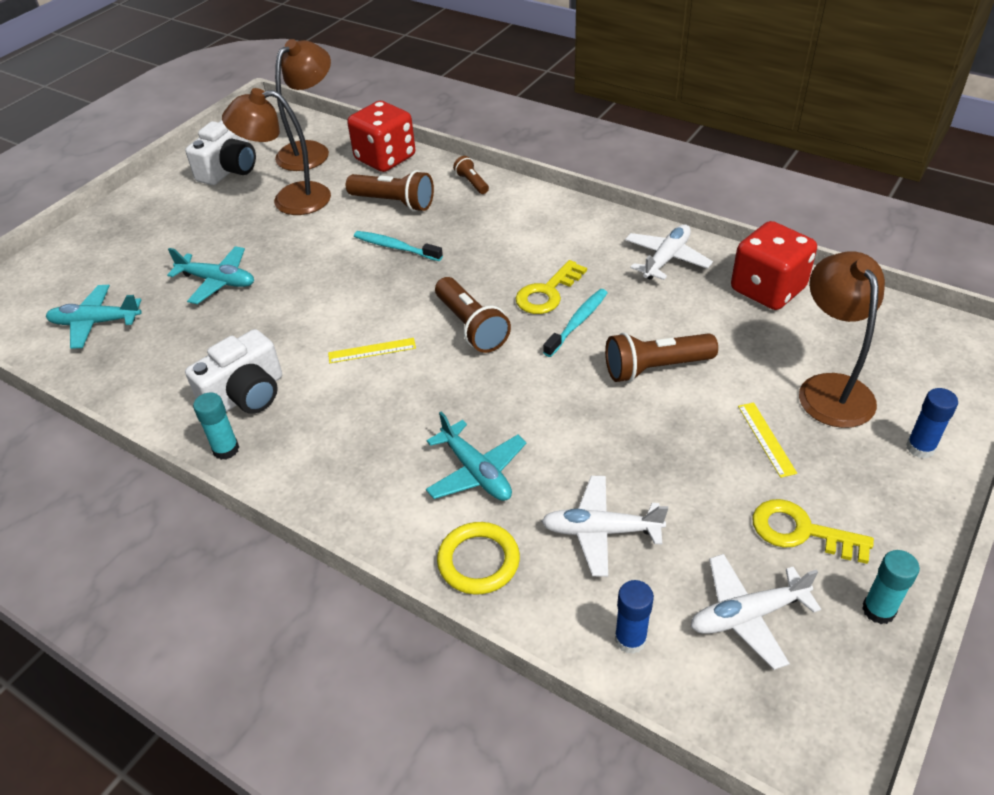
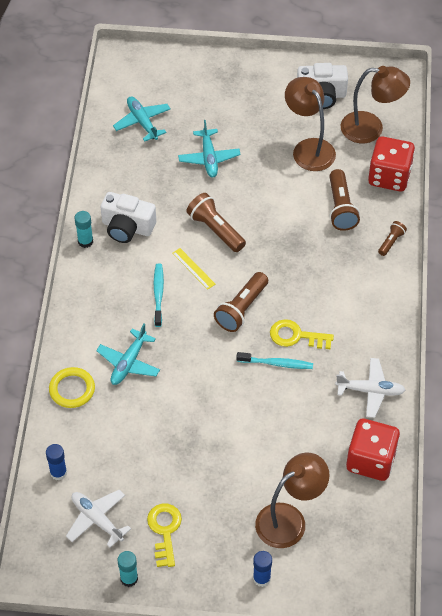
camera: 60 degrees right, 10 degrees up
(396, 247) = (294, 233): turquoise toothbrush -> turquoise toothbrush (158, 294)
(601, 531) = (118, 436): white plane -> none
(655, 368) = (257, 420): brown flashlight -> brown flashlight (215, 230)
(766, 439) = (227, 496): yellow ruler -> none

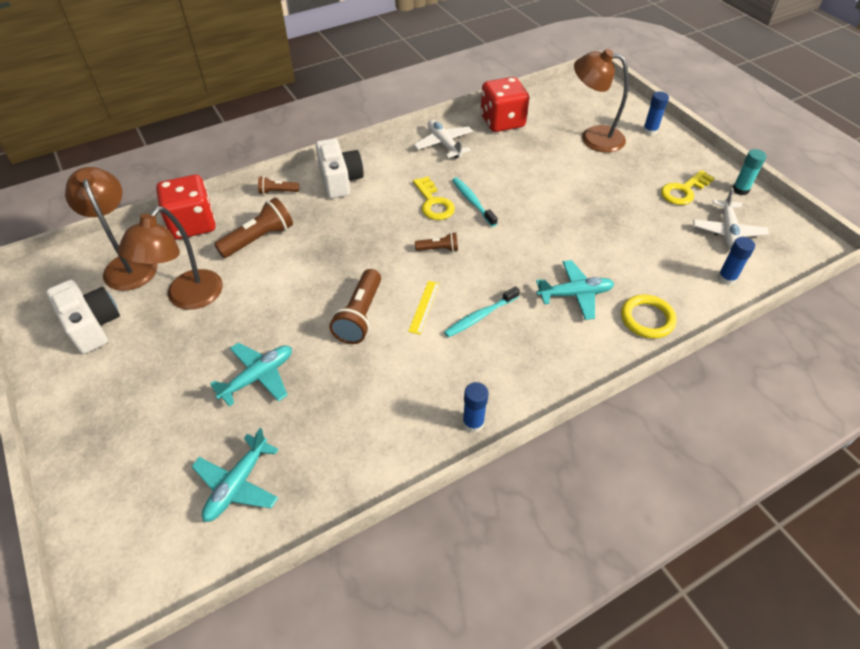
camera: 125 degrees left, 5 degrees down
(85, 241) = (473, 423): turquoise glue stick -> blue glue stick
(127, 227) = (419, 395): white camera -> white camera (340, 180)
(241, 309) = (438, 249): brown flashlight -> brown flashlight, size x0.55

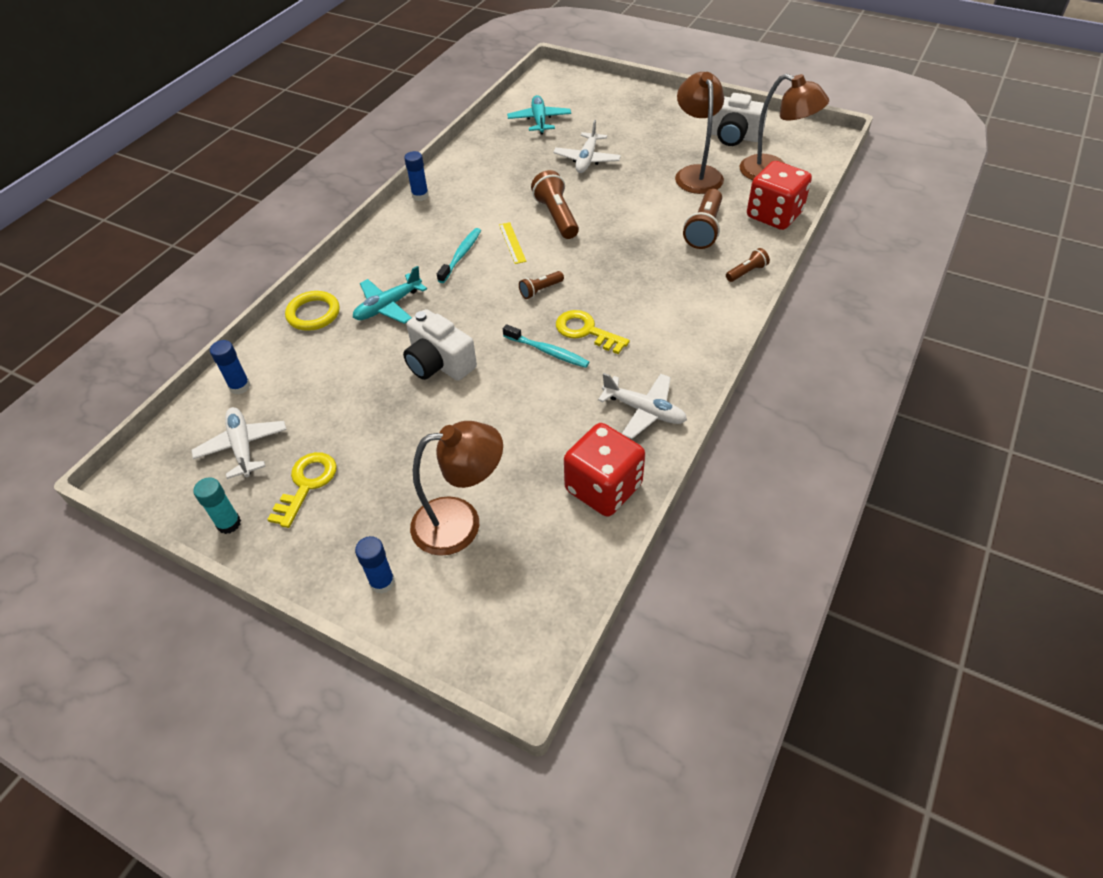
camera: 150 degrees right, 0 degrees up
(258, 377) = (587, 159): turquoise plane -> white plane
(340, 180) = (704, 310): white camera -> white camera (439, 363)

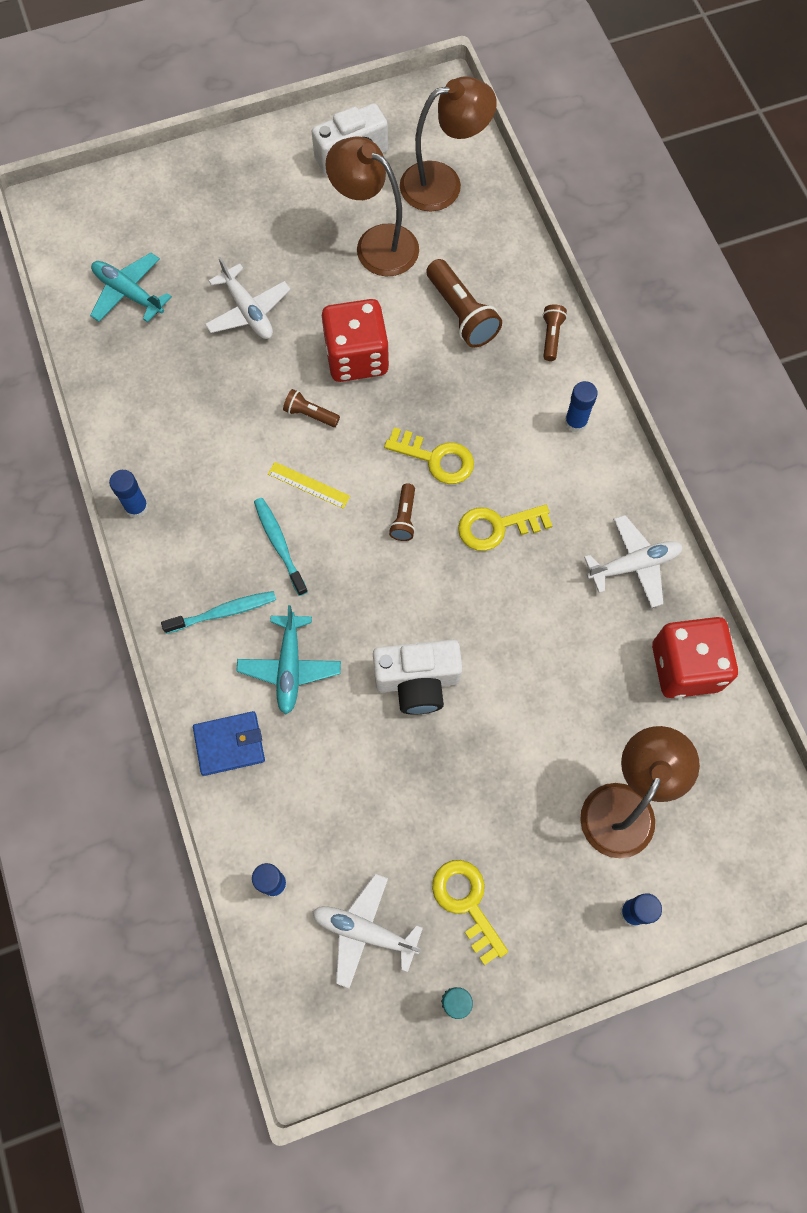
camera: 50 degrees left, 20 degrees up
(313, 314) = (229, 744): yellow ring -> blue wallet
(547, 351) = (491, 579): turquoise toothbrush -> turquoise toothbrush (223, 612)
(556, 216) = (310, 414): brown flashlight -> brown flashlight, size x0.55
(596, 278) = (436, 458): none -> yellow key
(705, 319) = (575, 422): none -> blue glue stick
(774, 215) = (502, 243): red dice -> red dice (356, 357)

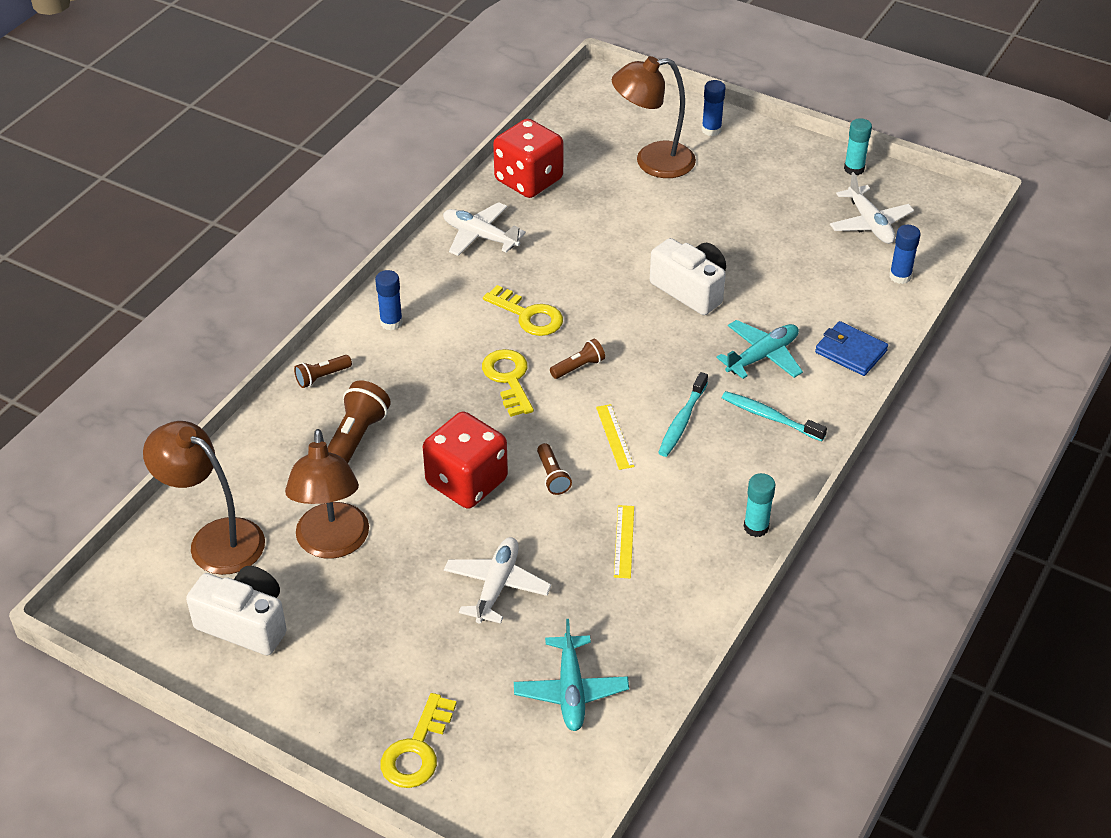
camera: 130 degrees left, 25 degrees down
(137, 507) = (756, 527): blue glue stick -> turquoise glue stick
(209, 413) = (624, 541): none -> yellow ruler
(466, 903) = (796, 193): yellow key -> yellow key (417, 750)

